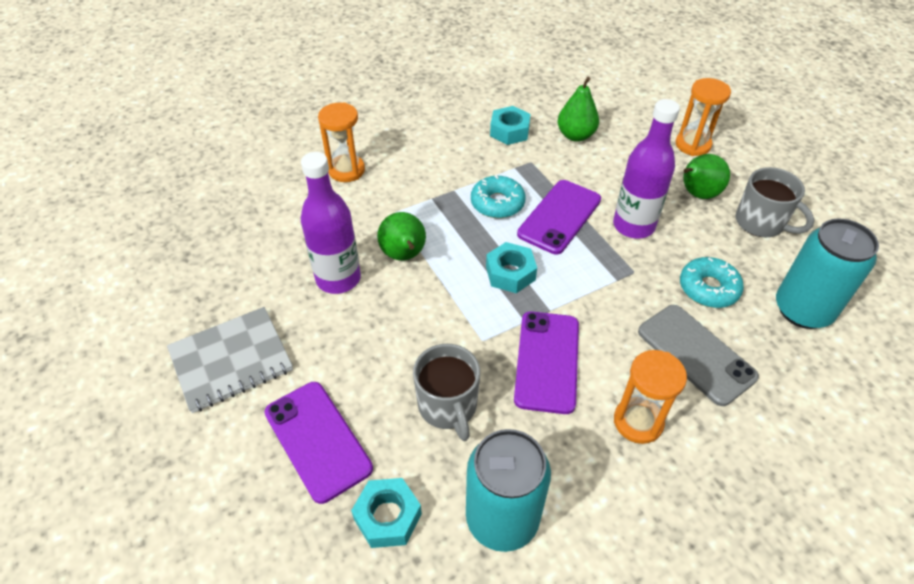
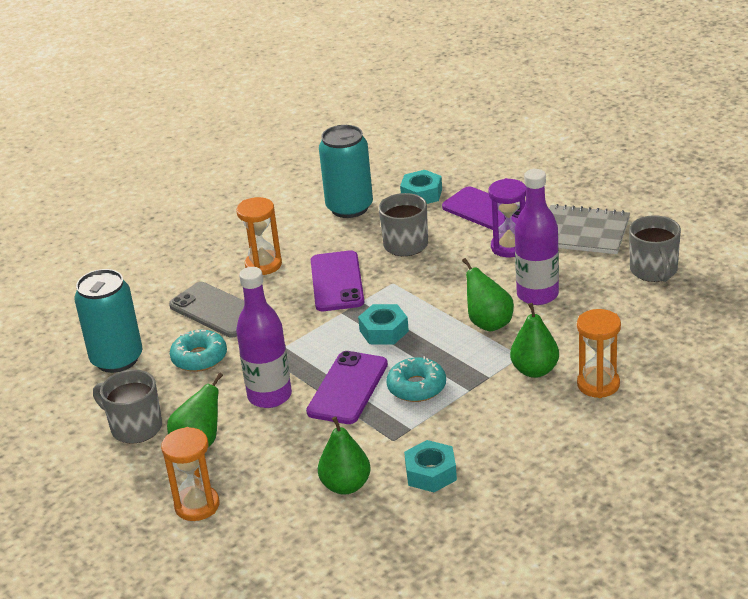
camera: 170 degrees right, 15 degrees down
(206, 278) = (654, 271): none -> grey mug
(231, 360) = (583, 232): grey notebook -> grey notebook turned 60 degrees clockwise
(327, 360) = (509, 247): none -> purple hourglass
(389, 195) = (535, 370): none -> green pear

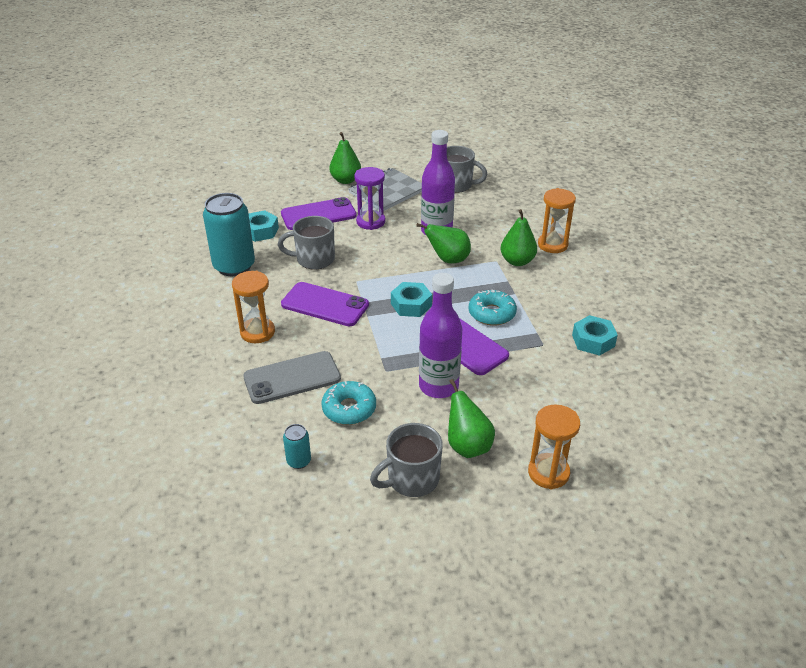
camera: 65 degrees left, 5 degrees up
(117, 359) = (299, 461): turquoise can -> turquoise can, size x0.45
(346, 486) = (579, 384): green pear -> green pear (345, 180)

